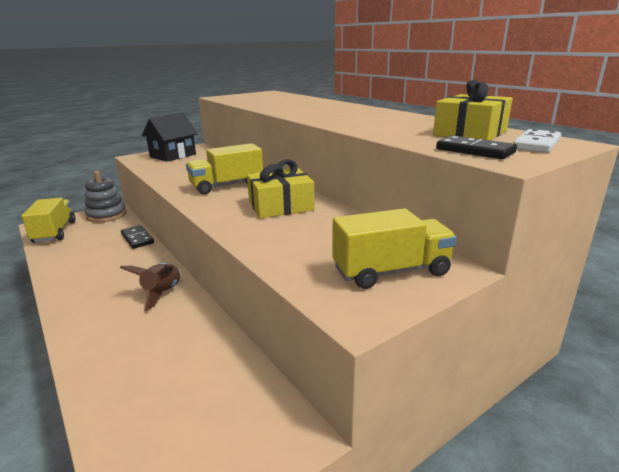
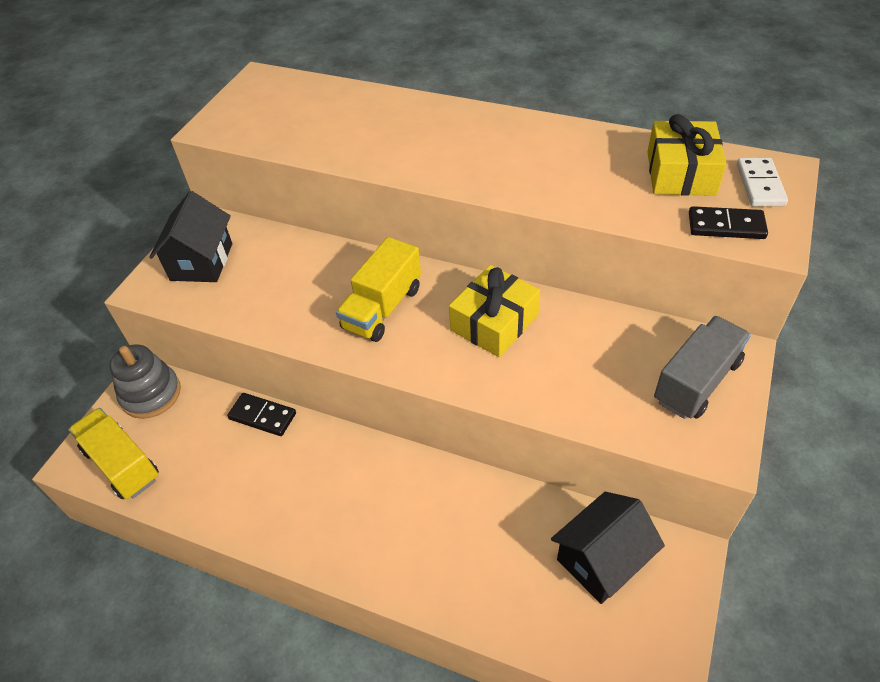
camera: 30 degrees left, 25 degrees up
(162, 293) = (409, 482): brown rocket -> none
(220, 397) = (602, 560): none -> black house
(391, 271) = (697, 381): yellow truck -> grey truck

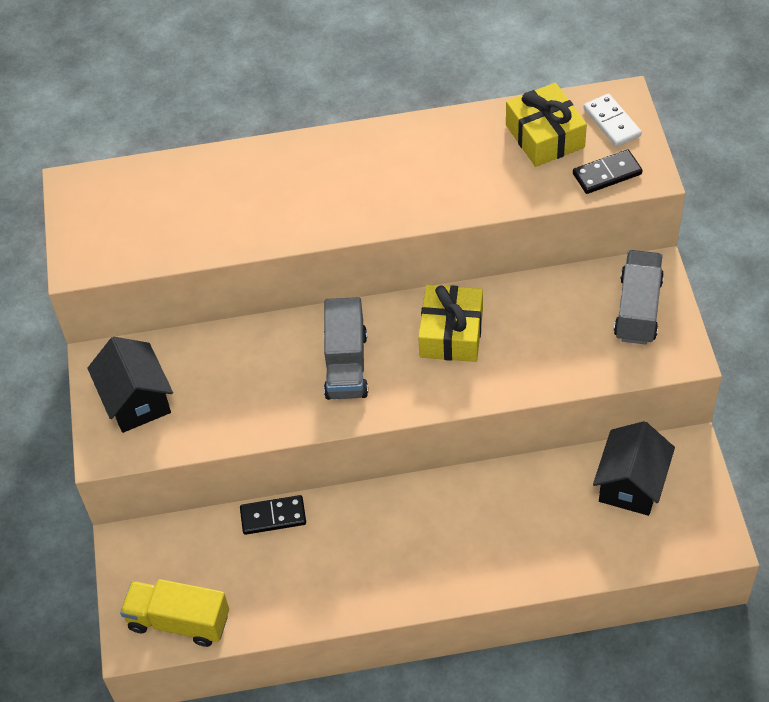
camera: 30 degrees left, 5 degrees up
(151, 394) = (148, 551): grey stacking toy -> none
(382, 308) = (346, 365): yellow truck -> grey truck

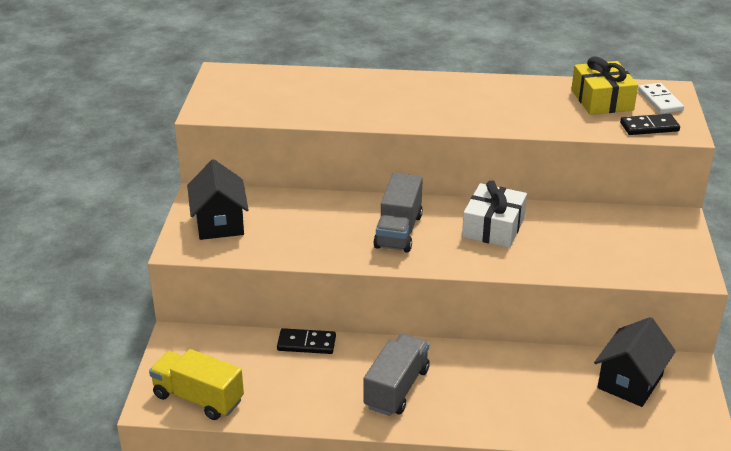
camera: 10 degrees right, 20 degrees down
(451, 333) = (493, 227): yellow gift -> white gift
(638, 309) = (659, 239): grey truck -> grey truck (396, 388)

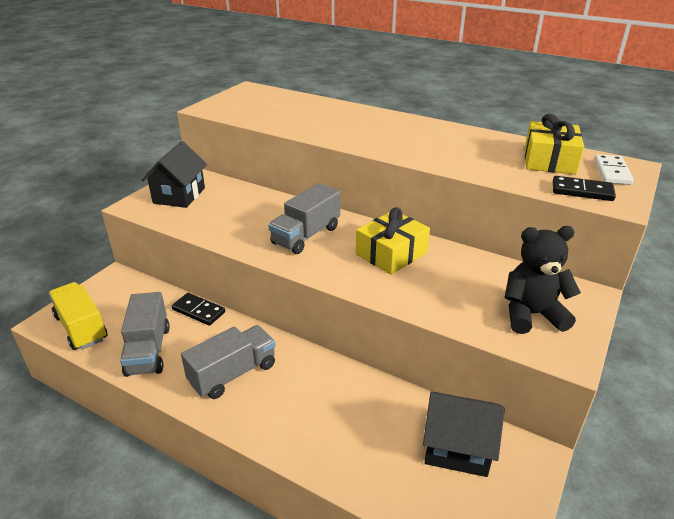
camera: 25 degrees right, 0 degrees up
(293, 395) = (148, 350): none -> grey truck
(493, 227) = (391, 253): white gift -> yellow gift
(630, 382) = (457, 448): black house -> black house turned 45 degrees clockwise
(647, 249) = (531, 314): none -> black teddy bear

